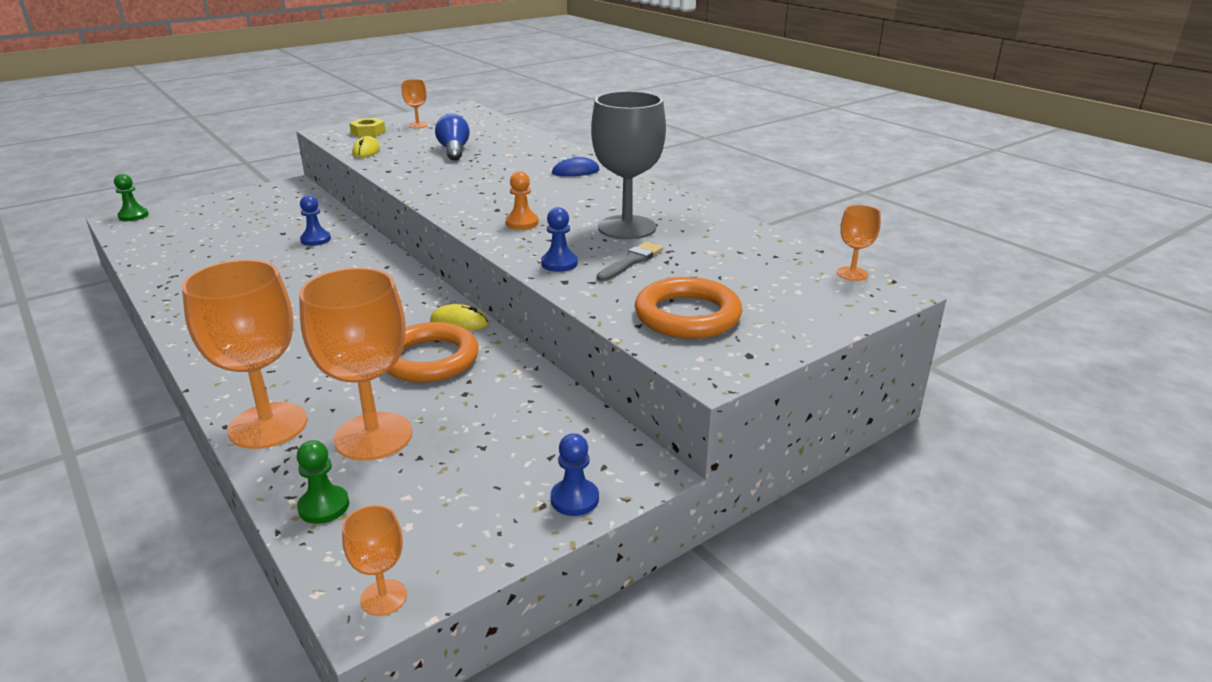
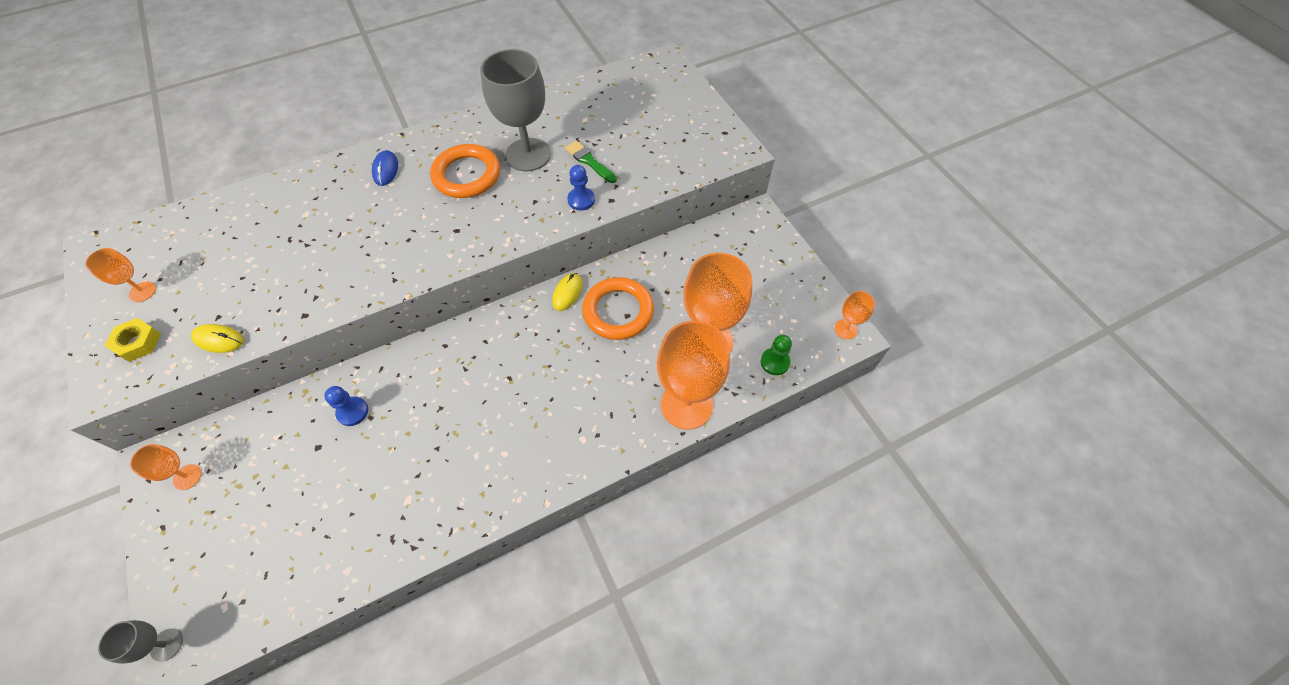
camera: 80 degrees left, 30 degrees up
(133, 216) = (166, 644): green pawn -> grey goblet
(454, 151) = (268, 258): blue light bulb -> none
(522, 223) = (495, 215): orange pawn -> none
(574, 499) = (778, 246): blue pawn -> none
(631, 261) = (589, 161): grey brush -> green brush
(687, 315) = (674, 148): orange ring -> orange ring (467, 175)
(852, 274) = (637, 67): orange goblet -> orange goblet (187, 477)

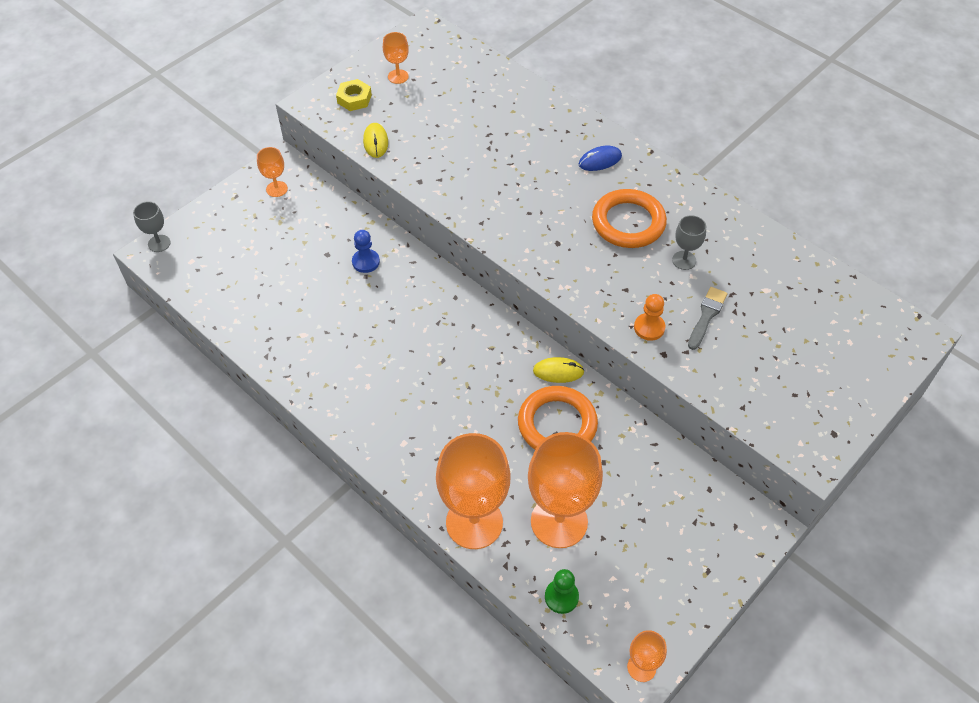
camera: 70 degrees right, 5 degrees down
(528, 155) = (684, 260): grey goblet -> grey goblet, size x0.47
(581, 200) = (649, 328): blue pawn -> orange pawn
(589, 161) = (706, 316): green brush -> grey brush

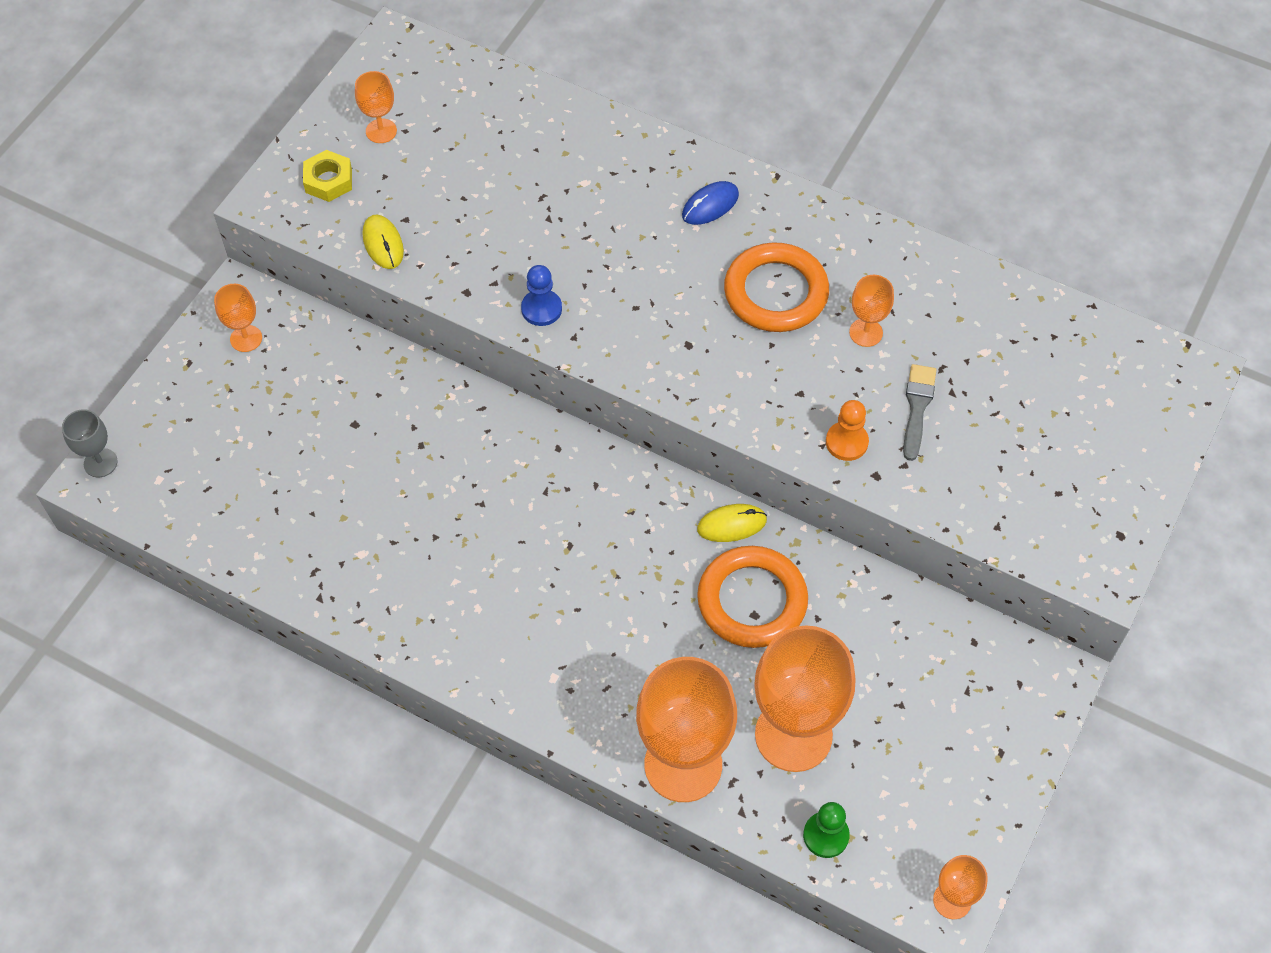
camera: 15 degrees left, 5 degrees up
(366, 262) = (414, 423): blue pawn -> blue pawn (541, 309)
(684, 260) = (866, 332): grey goblet -> orange goblet

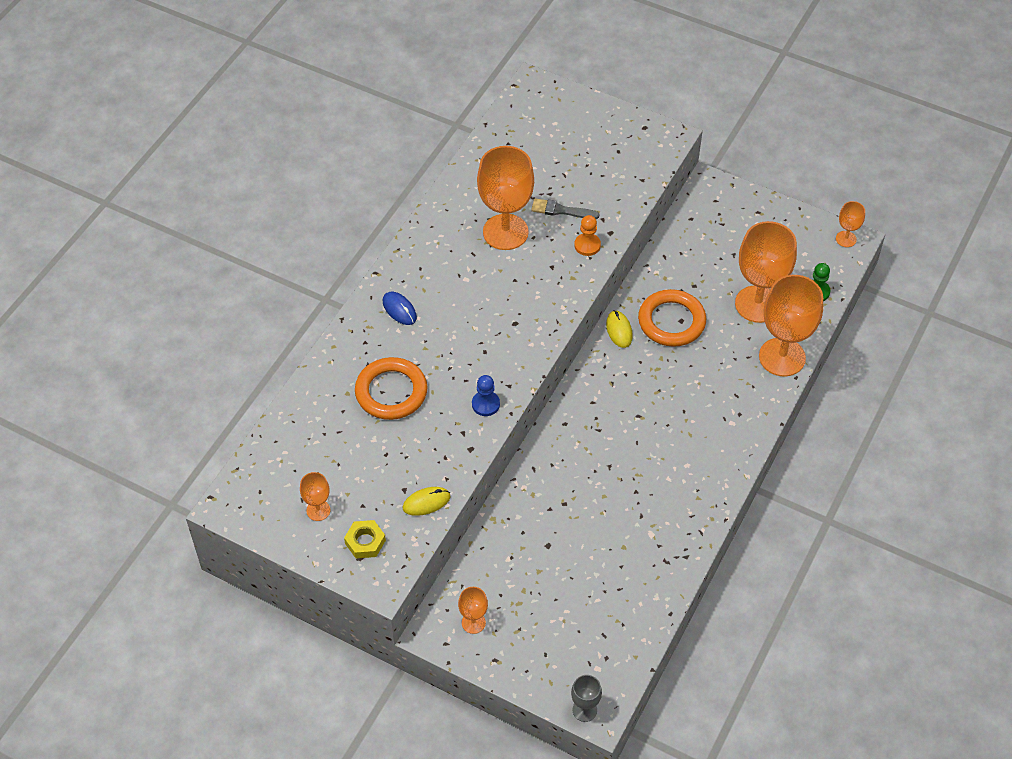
camera: 90 degrees left, 5 degrees down
(776, 292) = (473, 276): orange ring -> orange ring (391, 392)
(866, 332) = (505, 232): orange goblet -> orange goblet, size x2.14

